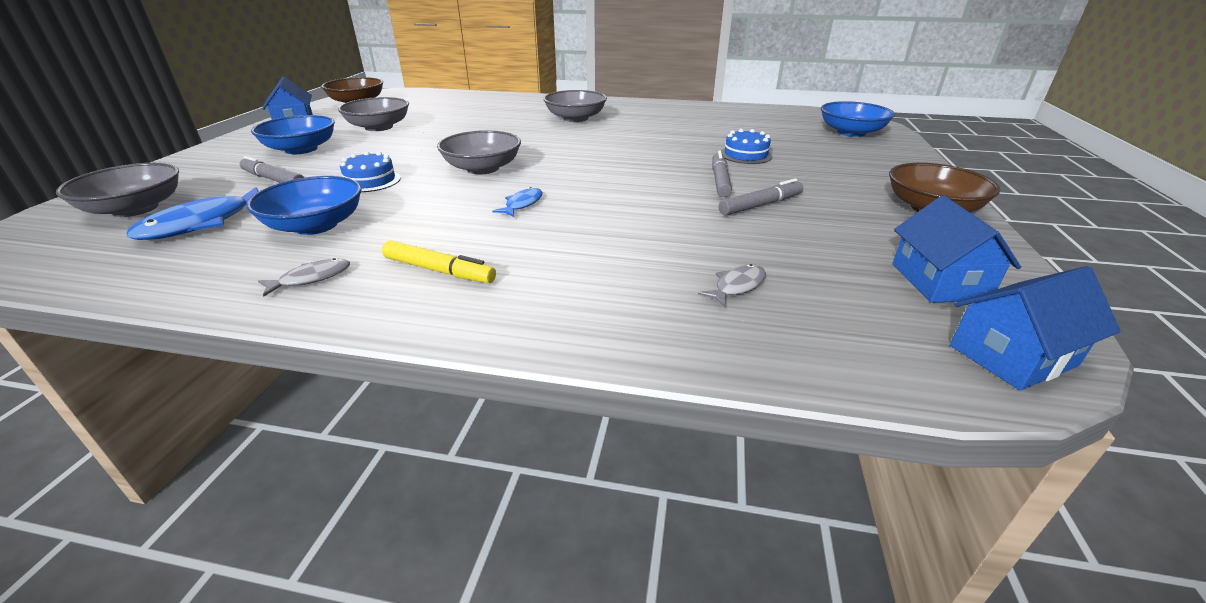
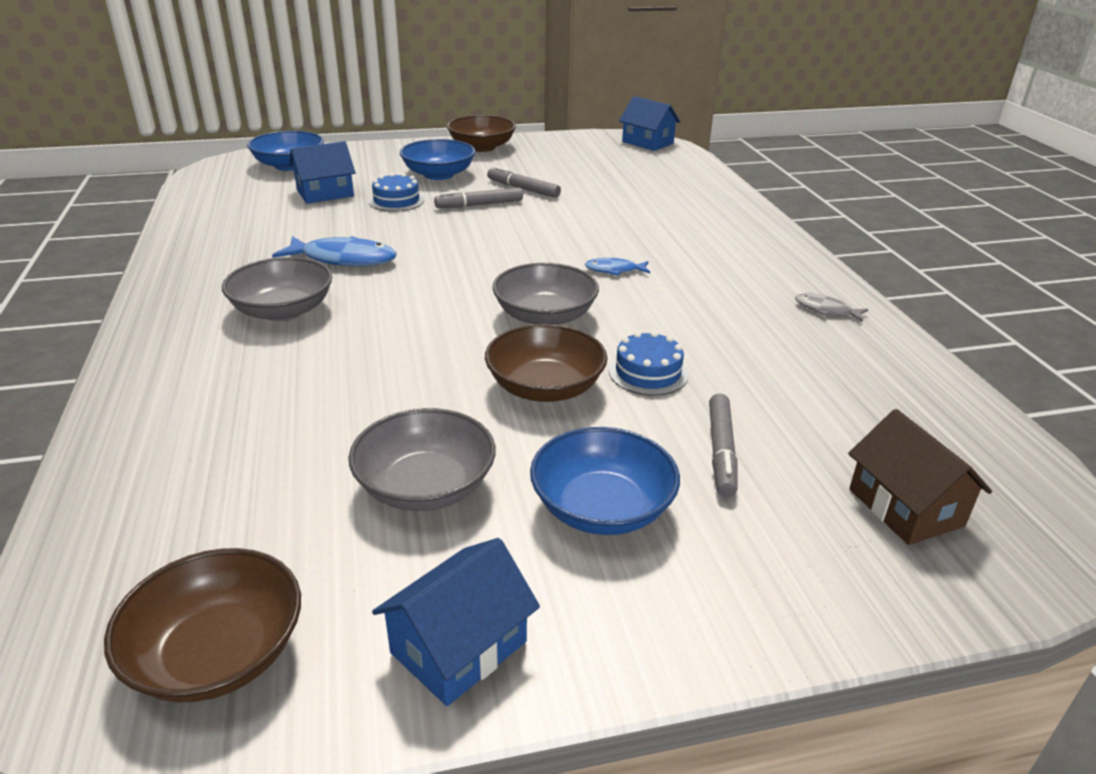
camera: 115 degrees left, 0 degrees up
(135, 209) = (905, 507): grey bowl -> brown house
(203, 223) = (852, 422): blue fish -> blue fish (343, 259)
(316, 225) = (768, 351): blue bowl -> blue bowl (439, 174)
(406, 155) = (545, 387): none -> brown bowl
(439, 270) = (752, 269): yellow marker -> none
(737, 286) = (654, 188): grey fish -> none
(938, 281) = (591, 150): blue house -> blue house (325, 193)

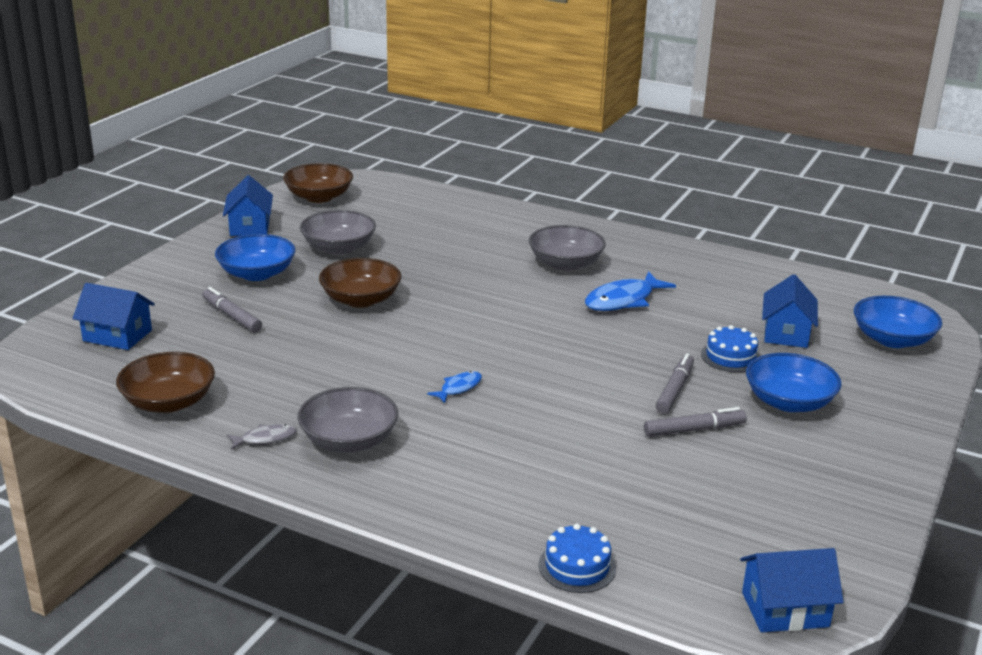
camera: 130 degrees right, 5 degrees down
(482, 147) = (872, 465): brown bowl -> brown bowl (169, 402)
(545, 316) = (434, 332): grey bowl -> grey bowl (349, 440)
(648, 372) = (321, 332): blue cake -> blue cake (577, 566)
(905, 507) = (117, 335): brown house -> blue house

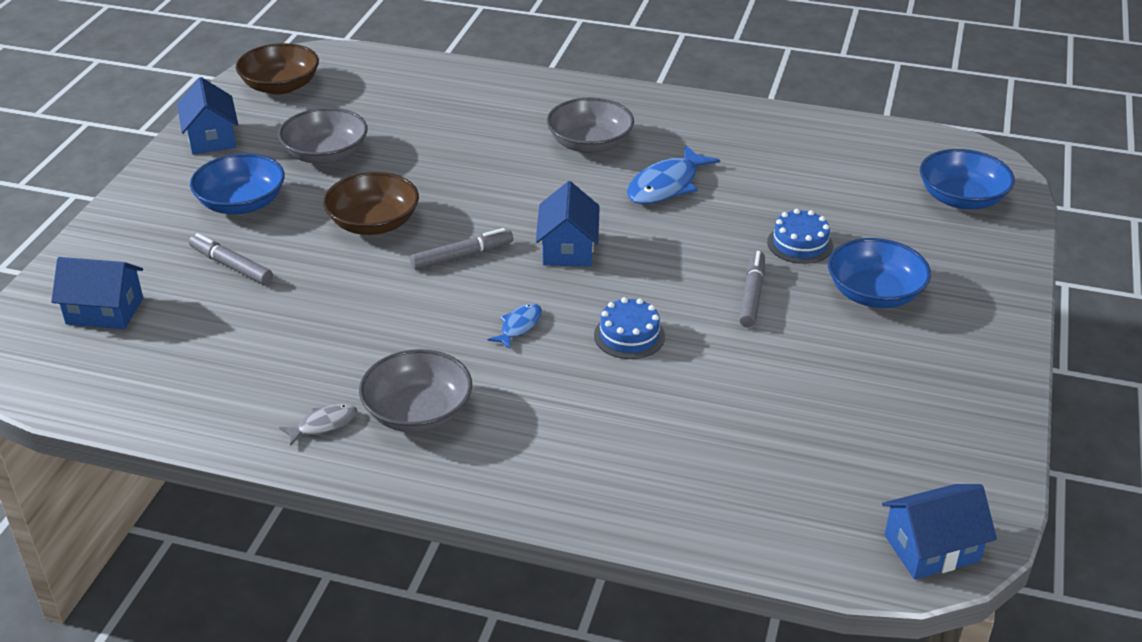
camera: 10 degrees left, 10 degrees up
(169, 402) = (196, 392): brown bowl -> none
(577, 566) = (709, 532): blue cake -> blue cake (629, 336)
(694, 429) = (785, 343): grey marker -> grey marker (462, 256)
(786, 333) = (850, 205): blue house -> blue house (568, 249)

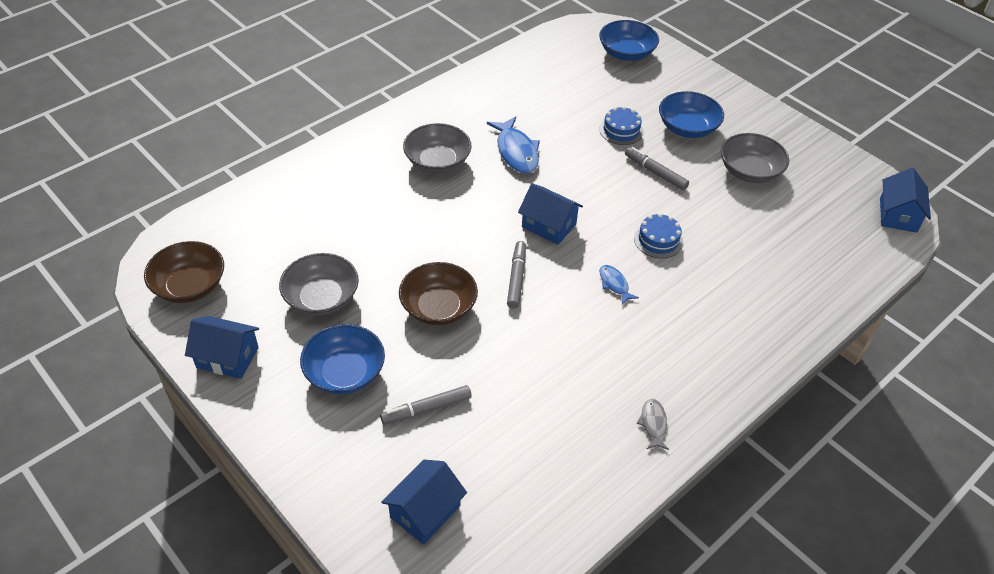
camera: 60 degrees left, 10 degrees up
(418, 412) = (670, 370): grey bowl -> grey bowl (749, 171)

